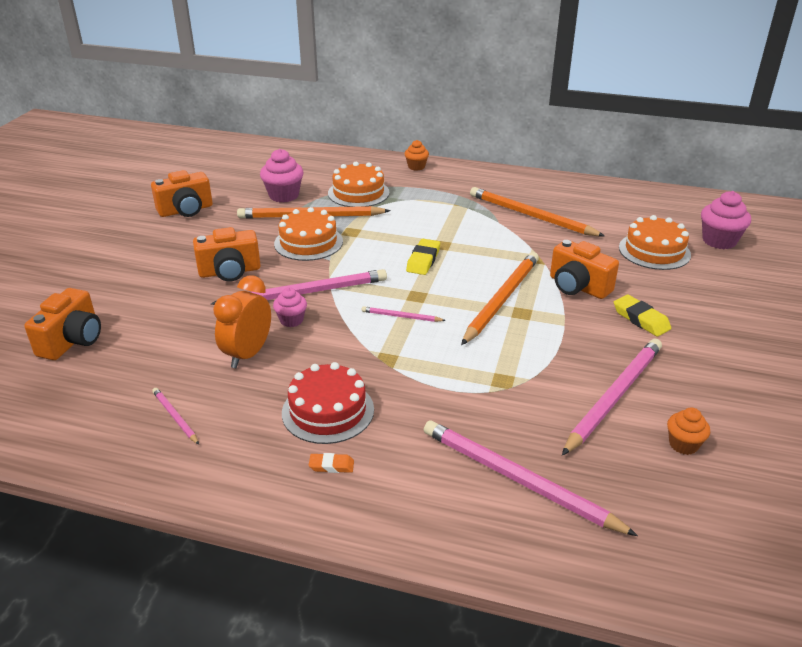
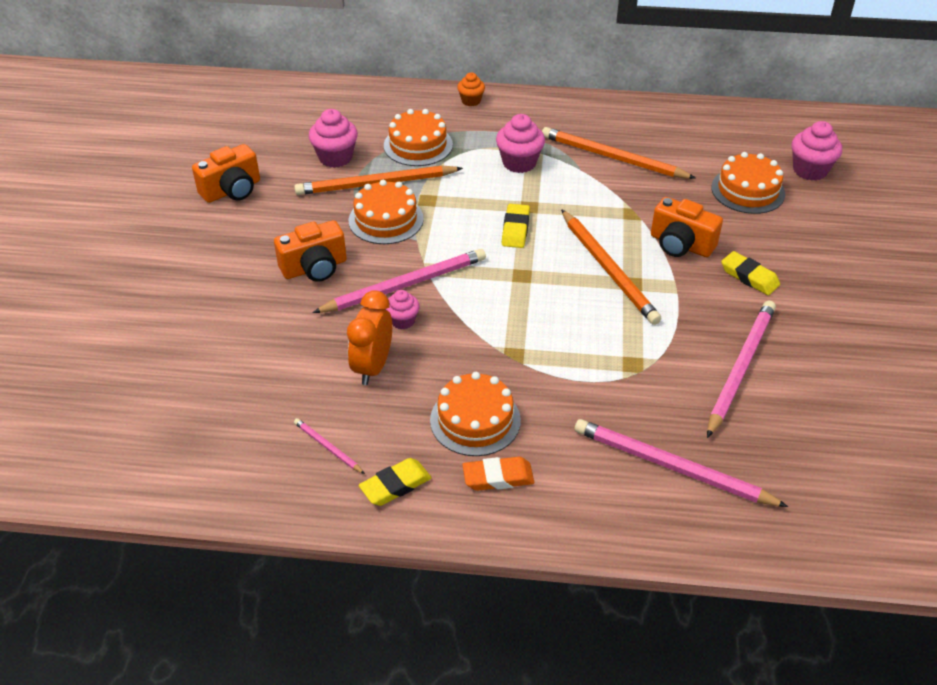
camera: 10 degrees left, 10 degrees up
(72, 341) = (182, 374): orange camera -> none
(225, 459) = (395, 485): none -> yellow eraser
(328, 411) = (475, 420): red cake -> orange cake
(331, 466) = (498, 477): orange eraser -> orange eraser, size x1.66
(401, 316) = (513, 302): pink pencil -> none
(444, 212) = (519, 163): none -> pink cupcake
(501, 299) = (608, 269): orange pencil -> orange pencil turned 135 degrees clockwise
(683, 444) = (811, 410): orange cupcake -> none

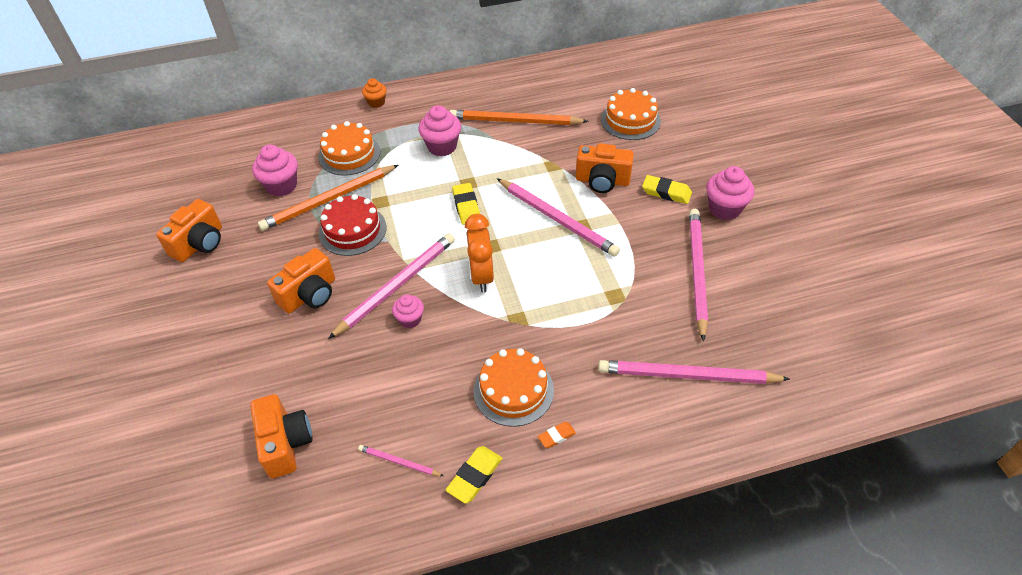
camera: 20 degrees left, 5 degrees up
(229, 394) = (285, 443): none -> orange camera
(372, 367) = (404, 371): orange clock -> orange clock (481, 276)
(386, 219) = (352, 230): orange cake -> red cake
(498, 477) = (556, 436): orange eraser -> orange eraser, size x0.60
(608, 269) = (557, 219): orange pencil -> pink pencil
(810, 170) = (667, 91): pink cupcake -> pink cupcake (724, 209)

